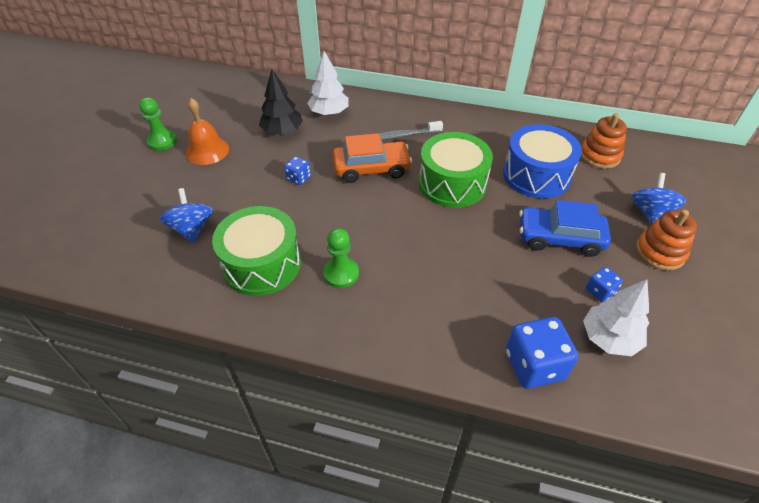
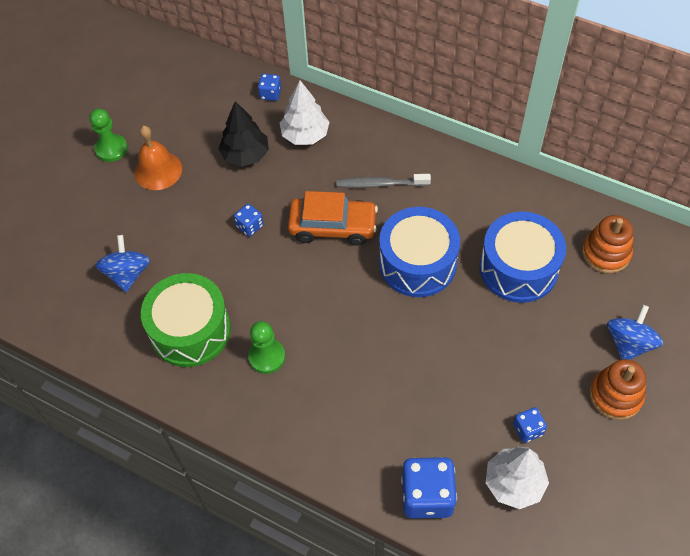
camera: 15 degrees right, 10 degrees up
(293, 91) = (270, 94): none -> blue dice
(452, 183) = (417, 263): green drum -> blue drum
(560, 238) = (511, 357): blue car -> none

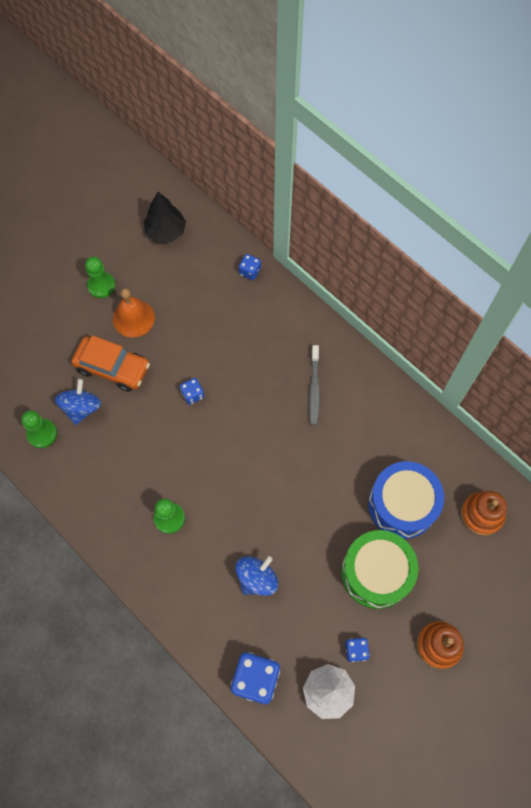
camera: 15 degrees right, 10 degrees up
(90, 313) = (42, 434): none -> green pawn
(190, 330) = (116, 475): green drum -> green drum (376, 573)
(245, 155) = (210, 325): black tree -> black tree (165, 231)
(305, 135) = (266, 321): white tree -> none
(333, 226) = (260, 416): orange car -> orange car (112, 367)
(380, 184) = (314, 389): grey toothbrush -> grey toothbrush turned 105 degrees counterclockwise
(417, 263) = (319, 473): blue drum -> none
(629, 343) = (468, 603): blue spinning top -> blue spinning top (257, 578)

